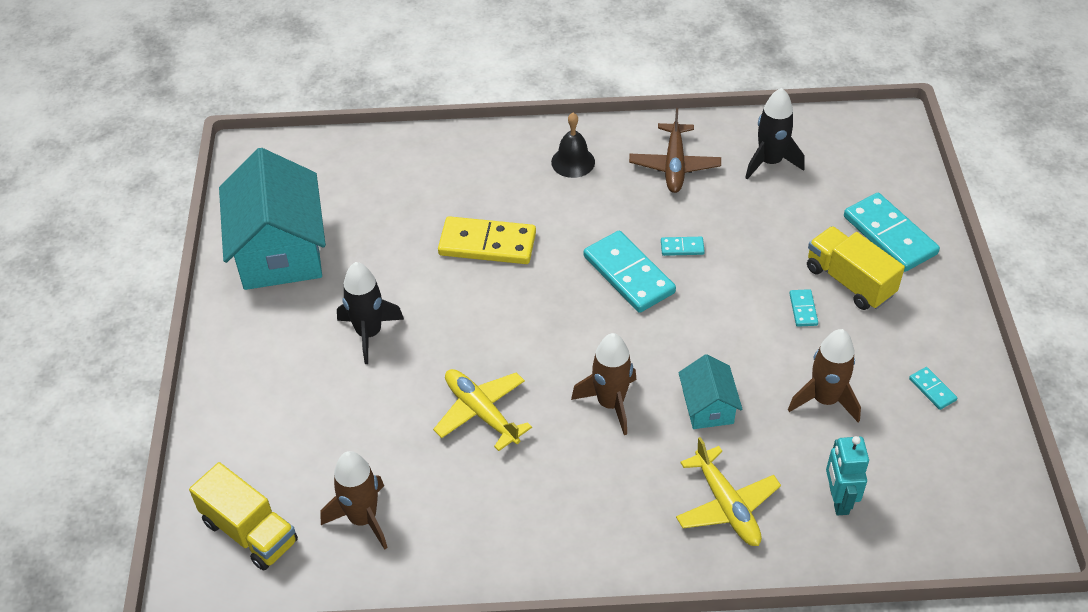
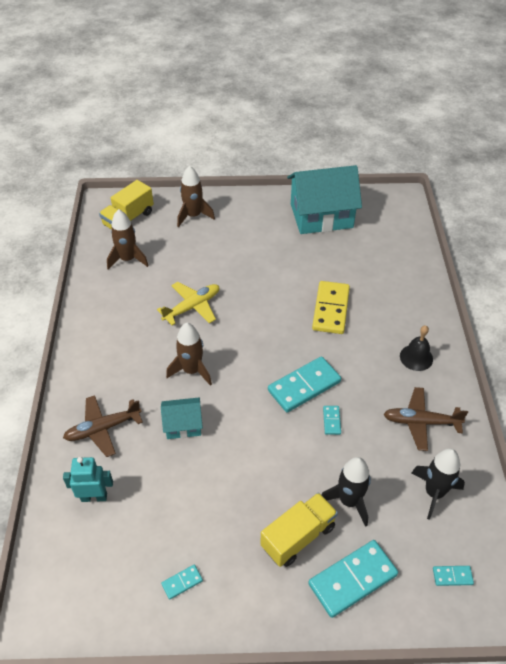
camera: 90 degrees right, 0 degrees up
(369, 333) = (256, 256): black rocket -> black rocket (349, 501)
(726, 506) = (102, 429): yellow plane -> brown plane
(803, 309) = (269, 497): turquoise domino -> turquoise domino (452, 576)
(825, 400) = (180, 500): brown rocket -> brown rocket (193, 216)

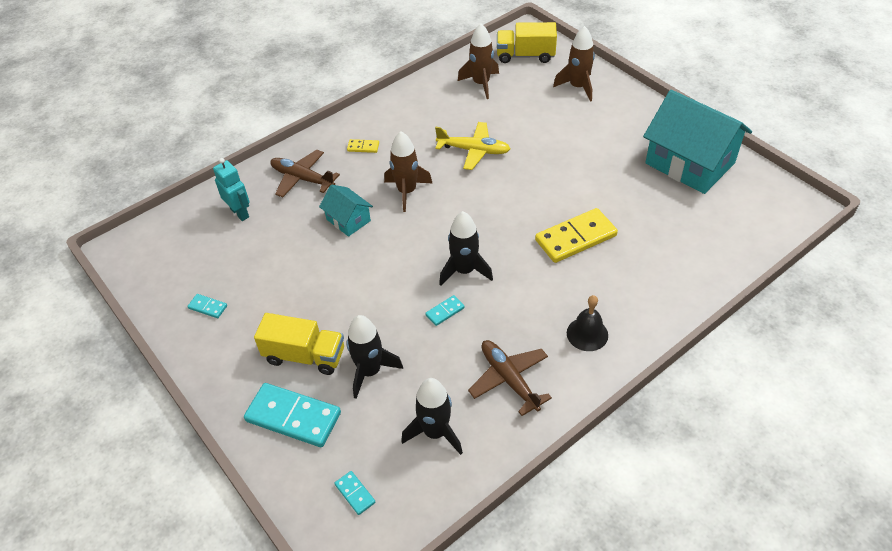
camera: 55 degrees right, 0 degrees up
(112, 368) = (363, 147): none -> yellow domino
(304, 386) = (464, 271): turquoise domino -> black rocket

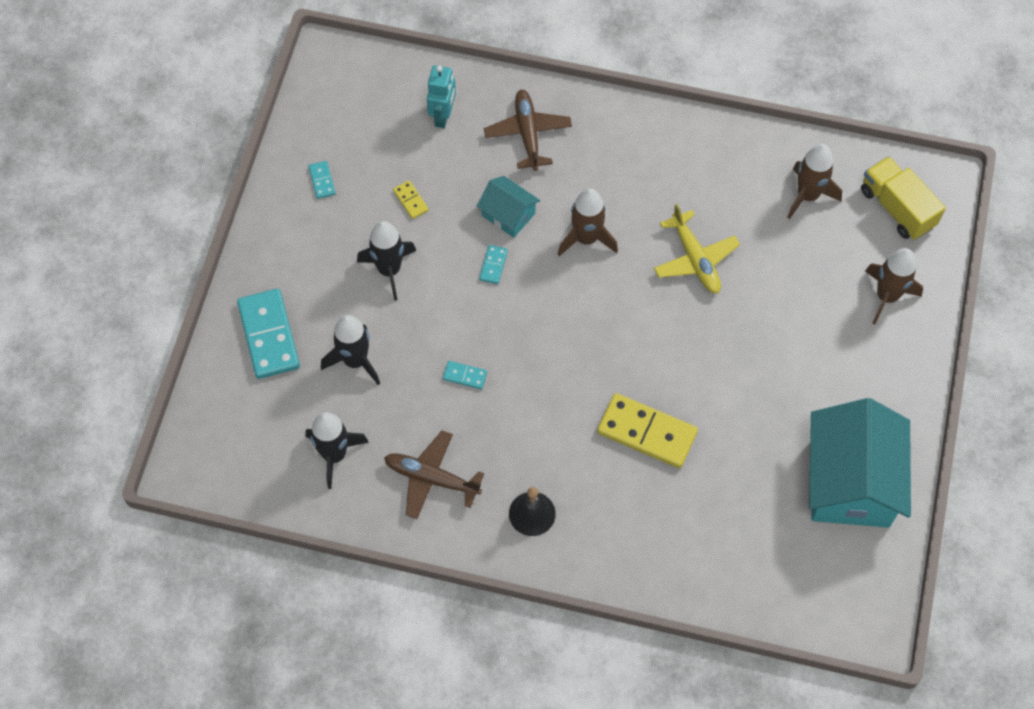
camera: 50 degrees right, 15 degrees up
(305, 356) = (332, 297): yellow truck -> none
(348, 220) = (508, 214): turquoise house -> turquoise house turned 60 degrees counterclockwise
(355, 493) = (237, 434): turquoise domino -> turquoise domino (493, 265)
(363, 147) = (615, 154): yellow domino -> yellow domino (411, 200)
(464, 271) = (525, 360): black rocket -> black rocket (389, 270)
(509, 379) = (431, 478): brown plane -> brown plane turned 90 degrees counterclockwise

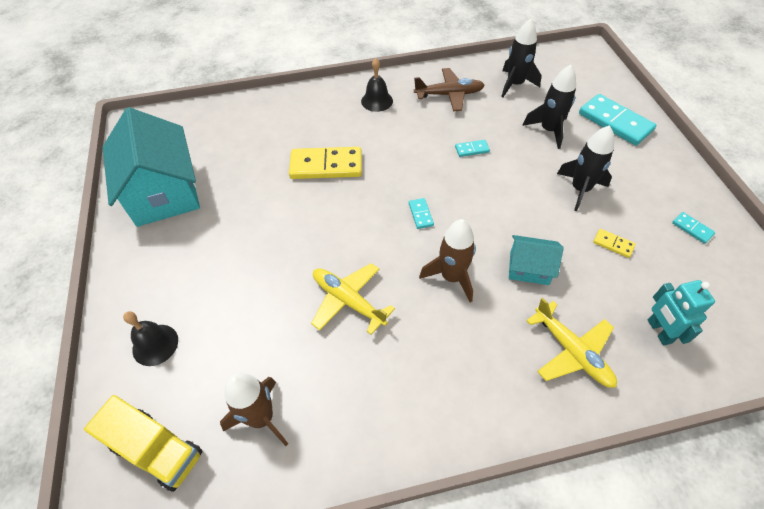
camera: 155 degrees right, 10 degrees down
(493, 265) = (509, 224): turquoise domino -> turquoise domino (420, 214)
(528, 133) = (572, 351): brown plane -> yellow plane
(886, 296) = (155, 344): brown rocket -> black bell

